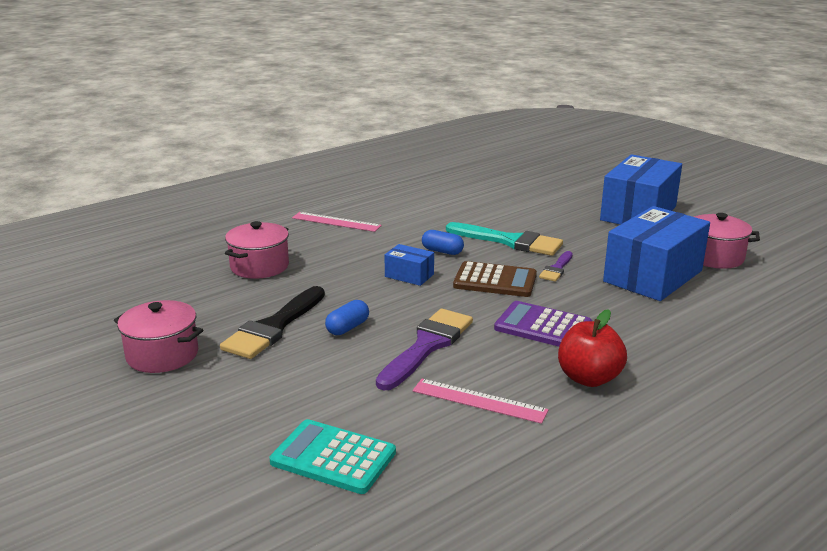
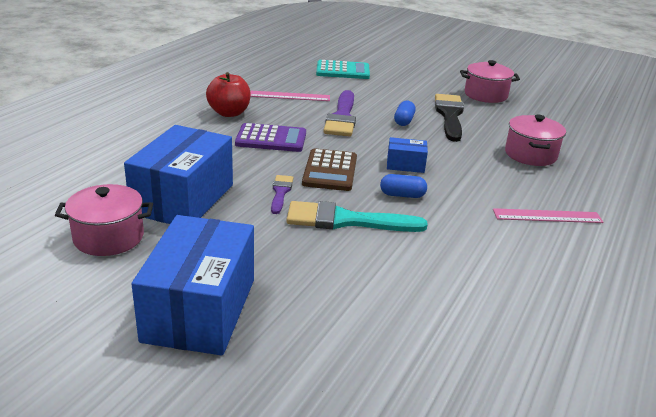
camera: 155 degrees right, 5 degrees up
(495, 281) = (330, 171): brown calculator -> brown calculator turned 75 degrees counterclockwise

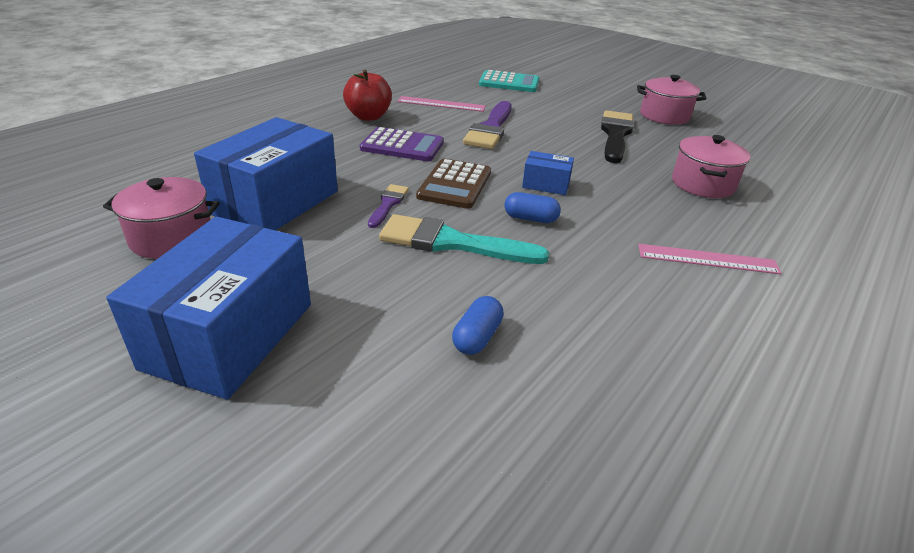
camera: 10 degrees right, 5 degrees up
(403, 121) = (560, 137): blue capsule -> blue capsule (477, 337)

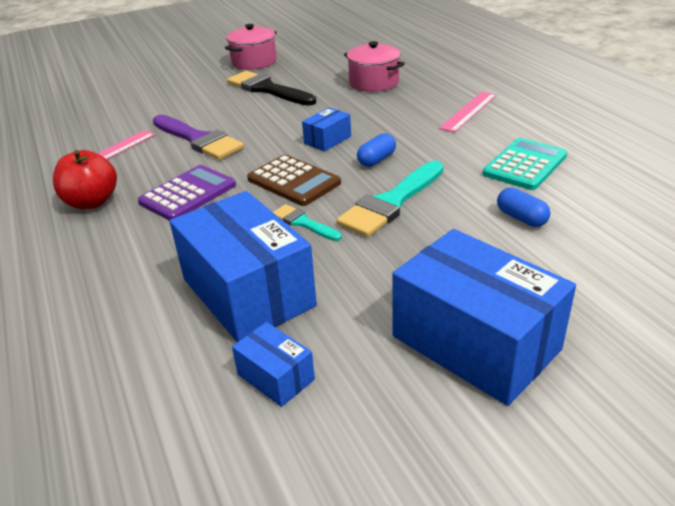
camera: 60 degrees left, 0 degrees up
(172, 238) = (275, 377): pink pot -> blue box
(388, 204) = (303, 223): purple brush -> turquoise brush
(509, 83) = (102, 106): turquoise calculator -> turquoise calculator (525, 165)

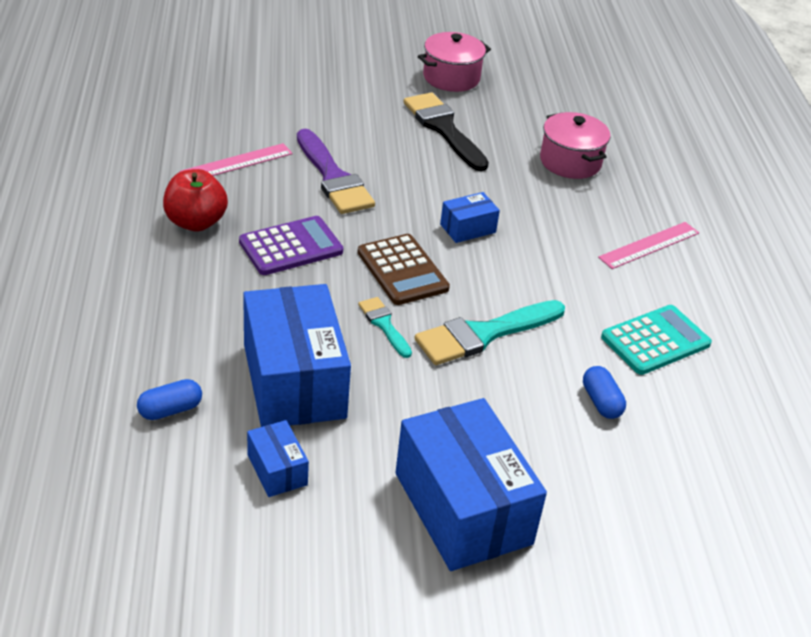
camera: 15 degrees right, 5 degrees up
(377, 160) = (503, 275): blue capsule -> blue capsule (170, 410)

